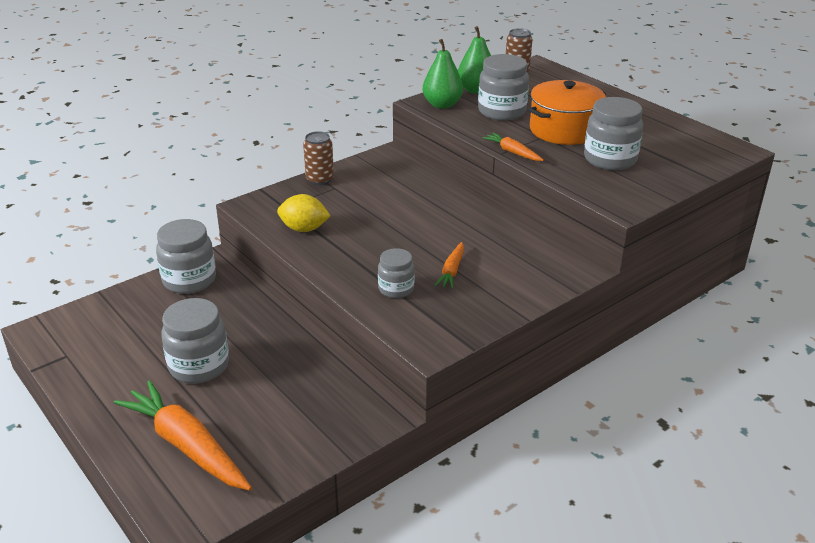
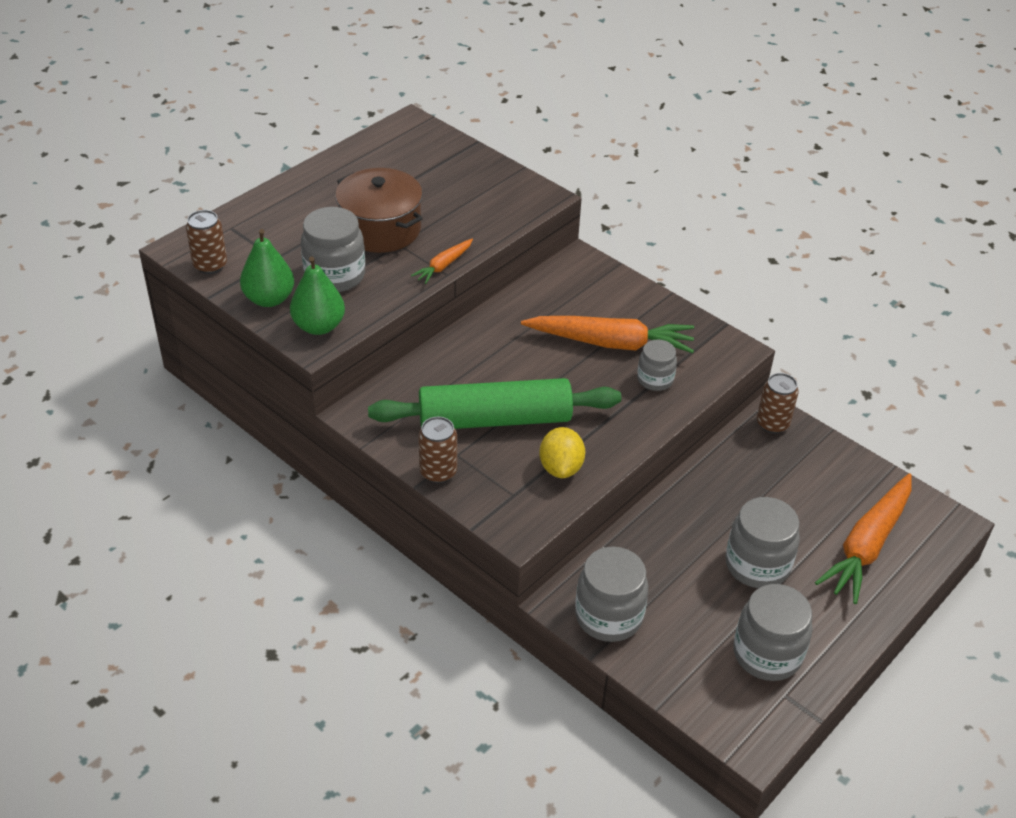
camera: 100 degrees left, 10 degrees up
(368, 205) = (495, 419): none -> green rolling pin
(371, 413) = (772, 424): none -> brown can
(452, 271) = (611, 343): orange carrot -> orange carrot, size x2.06
(564, 130) = (380, 229): orange pot -> brown pot
(610, 159) = (447, 200): grey jar -> grey jar (767, 654)

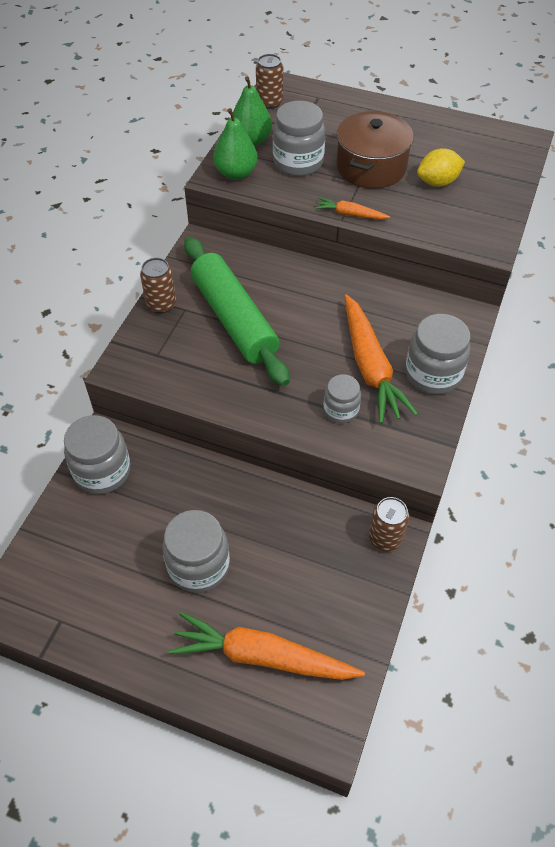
camera: 70 degrees right, 10 degrees up
(561, 467) = (200, 375): yellow lemon -> yellow lemon (437, 182)
(767, 654) = (100, 596): grey jar -> grey jar (433, 374)

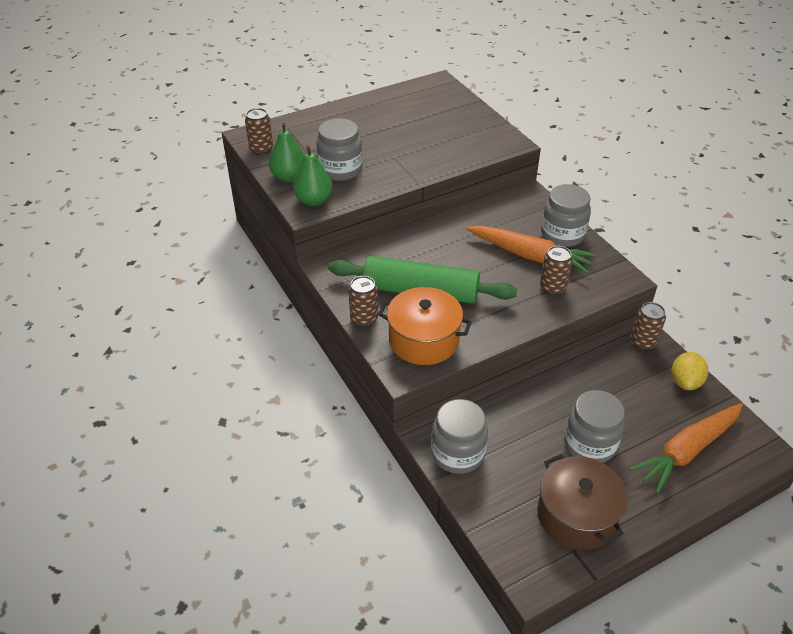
camera: 50 degrees left, 10 degrees down
(173, 358) = (424, 340): none -> orange pot
(341, 410) = (552, 288): grey jar -> brown can
(350, 214) = (419, 176): orange carrot -> none
(371, 167) = (386, 145): brown pot -> brown pot (576, 515)
(437, 182) = (434, 130): yellow lemon -> yellow lemon (685, 382)

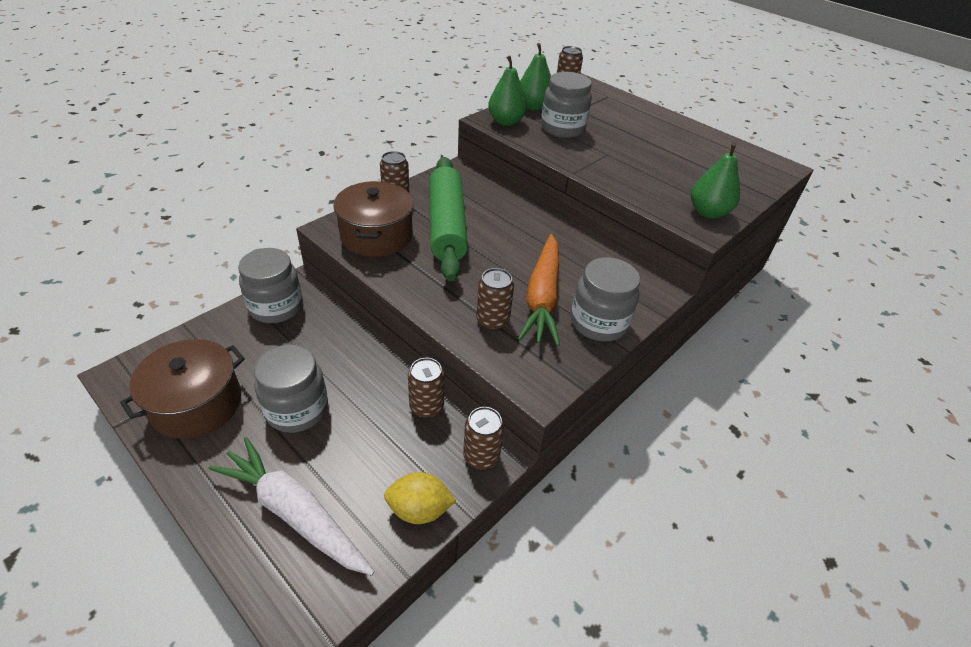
camera: 70 degrees right, 0 degrees up
(424, 340) = (376, 235): orange pot -> brown pot
(492, 134) = (708, 212): none -> green pear
(595, 363) = (426, 406): none -> brown can
(687, 451) = (295, 513): orange carrot -> white carrot

